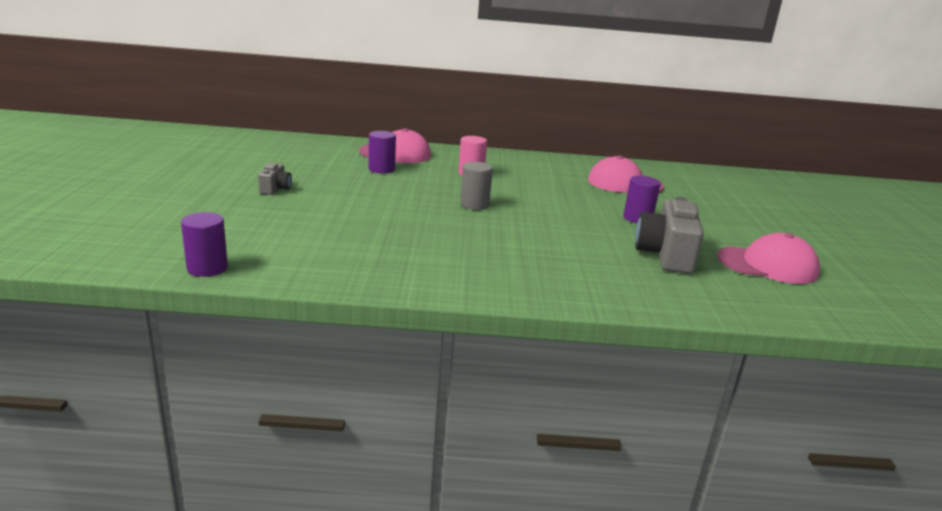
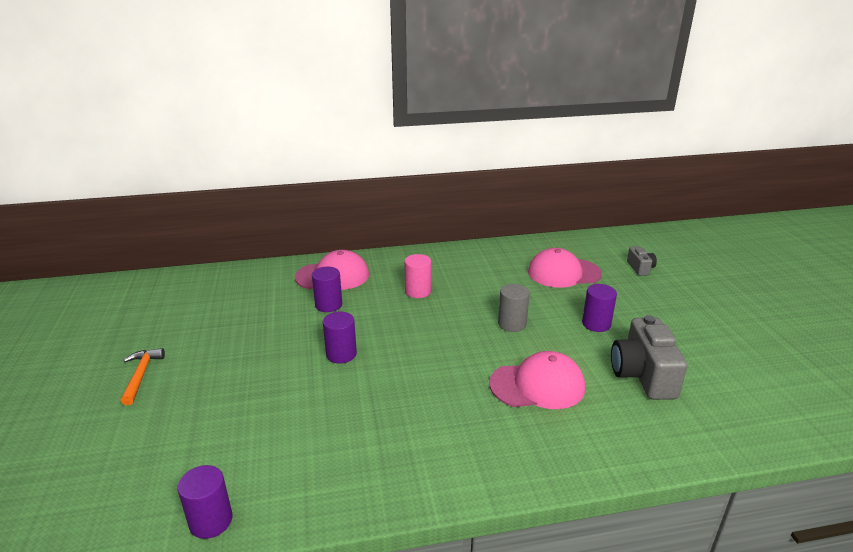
camera: 10 degrees left, 5 degrees up
(193, 183) = (141, 375): none -> orange hammer
(275, 189) = (233, 364): grey camera -> grey camera (640, 268)
(376, 198) = (341, 354): none -> purple cylinder
(474, 204) = (440, 340): grey cylinder -> grey cylinder (512, 324)
(767, 265) = (733, 366): pink cap -> pink cap (537, 385)

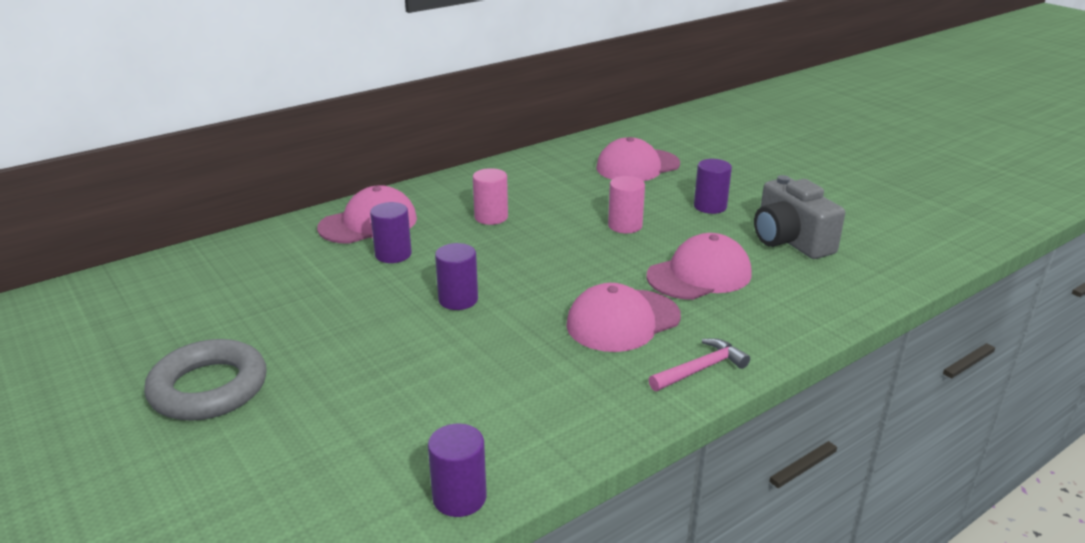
camera: 25 degrees left, 0 degrees up
(141, 375) = (209, 388): orange hammer -> grey ring
(443, 409) = (622, 321): none -> pink cap
(469, 474) = (700, 369): none -> pink hammer
(512, 324) = (625, 226): grey cylinder -> pink cylinder
(640, 268) = (711, 146): grey camera -> none

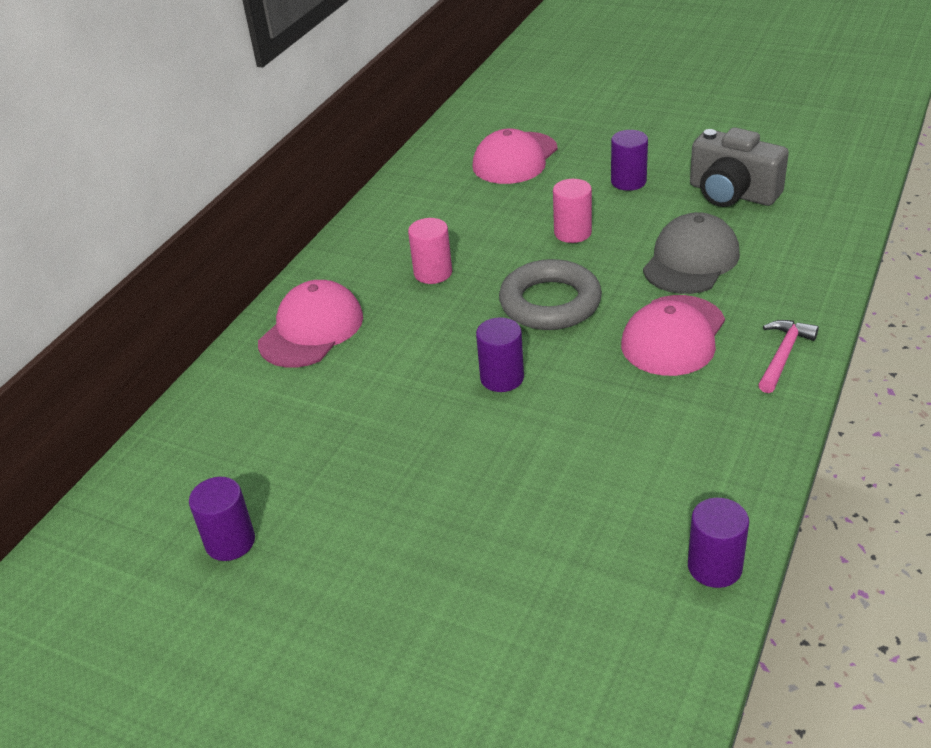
camera: 25 degrees left, 10 degrees up
(209, 388) = (364, 580): grey ring -> grey ring (550, 303)
(393, 254) = (380, 355): purple cylinder -> purple cylinder (230, 542)
(699, 275) = (691, 260): pink cap -> grey cap

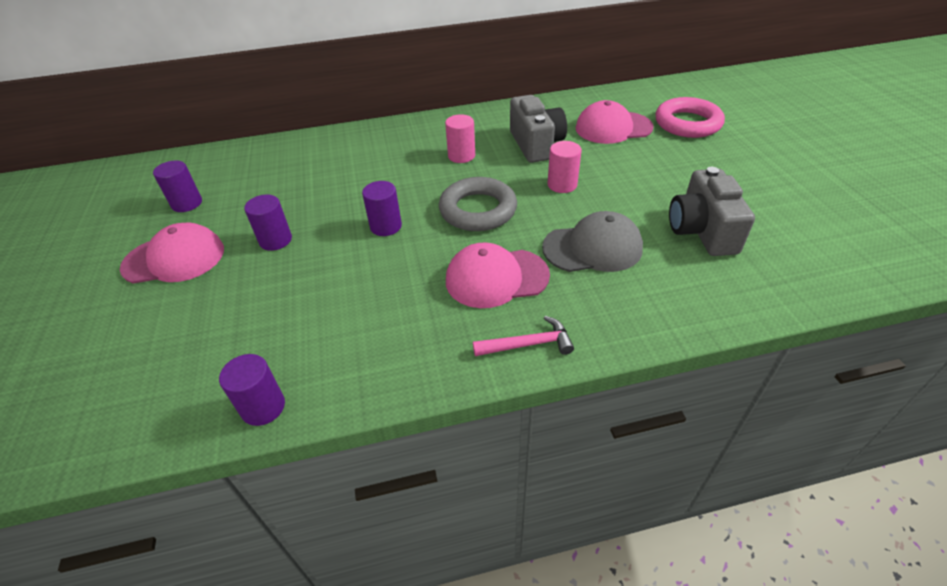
camera: 50 degrees right, 5 degrees up
(311, 330) = (371, 144): pink cap -> pink cap (174, 259)
(479, 216) = (536, 144): none -> grey camera
(566, 117) = (687, 123): none -> pink ring
(628, 181) = (650, 180): purple cylinder -> purple cylinder (275, 240)

